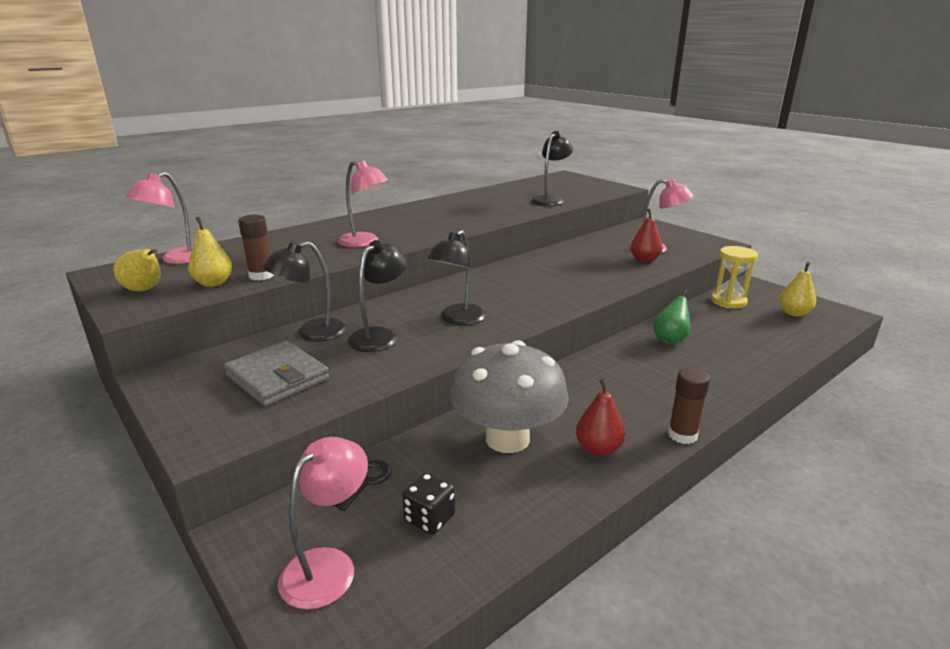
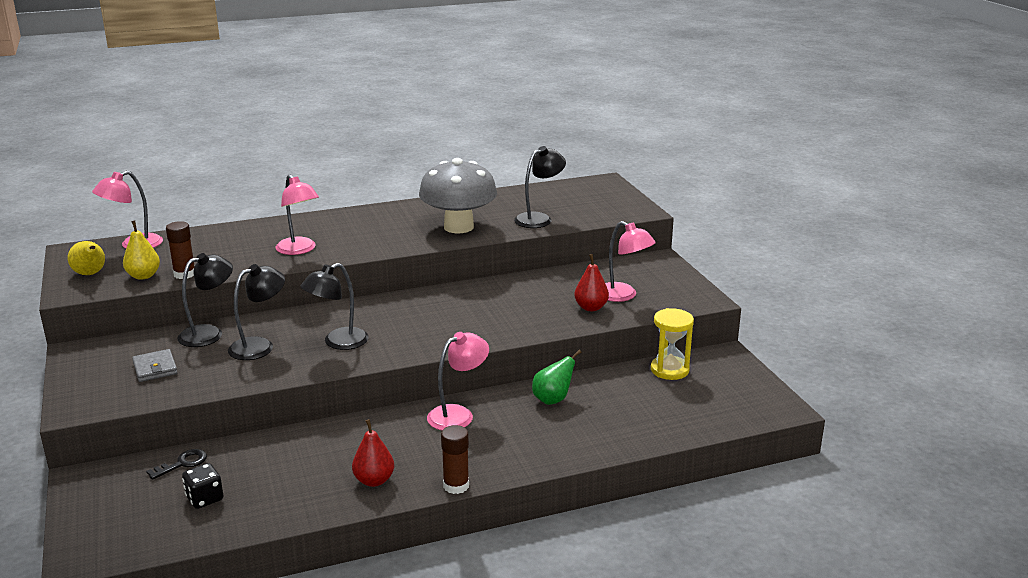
camera: 20 degrees right, 0 degrees up
(277, 377) = (155, 368): grey wallet -> grey wallet, size x0.63
(311, 333) = (209, 333): black lamp -> black lamp turned 150 degrees clockwise
(328, 566) = (118, 511): pink lamp -> pink lamp (458, 414)
(507, 439) = (312, 456): grey mushroom -> grey mushroom (458, 227)
(794, 313) = (724, 397): yellow pear -> none

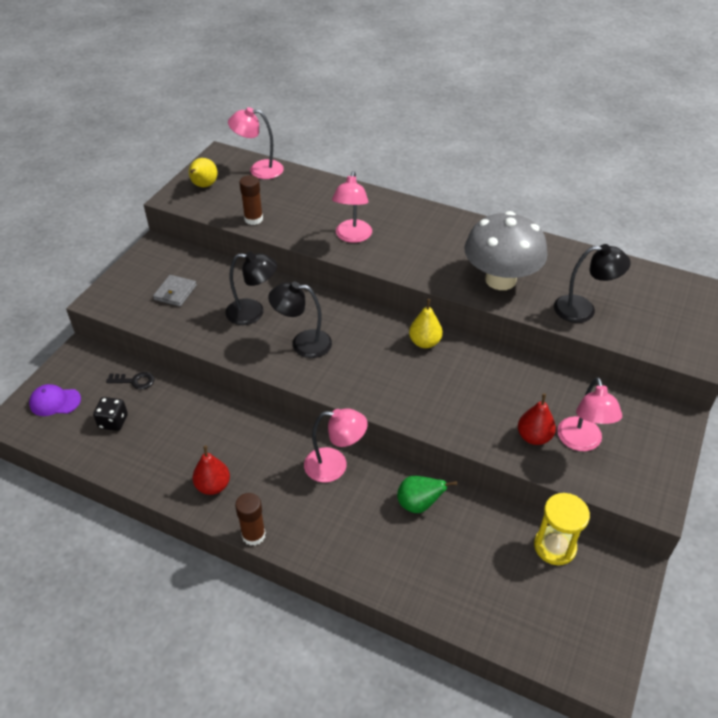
camera: 45 degrees right, 20 degrees up
(111, 521) = (55, 402): none -> purple cap
(143, 276) = (229, 206): yellow pear -> yellow pear (425, 342)
(209, 333) = (239, 279): black lamp -> none

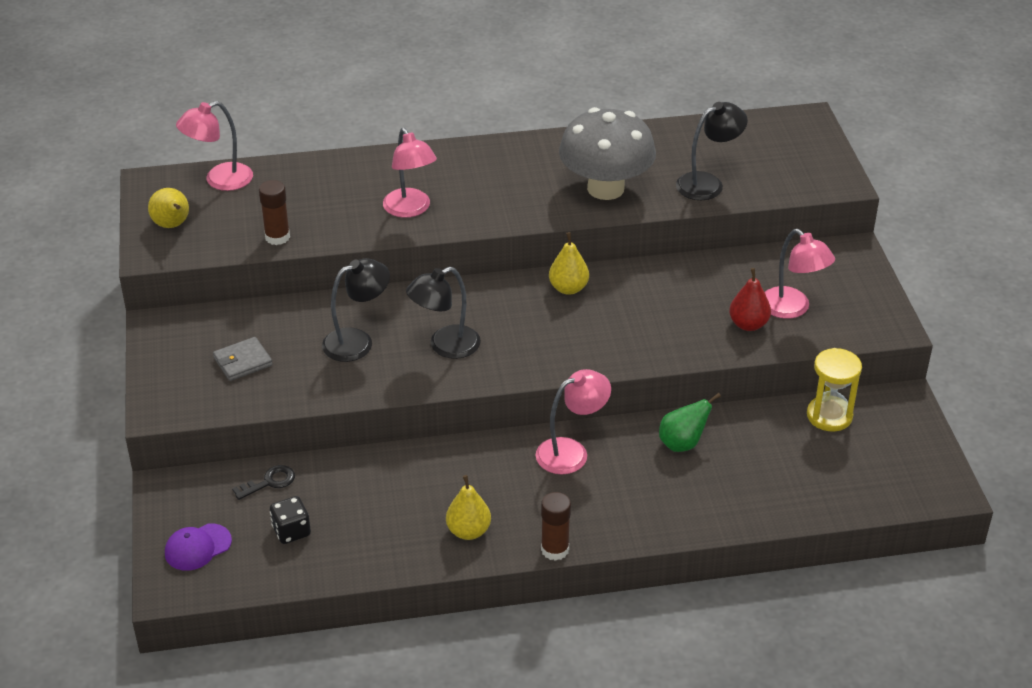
camera: 35 degrees left, 5 degrees down
(175, 292) = (243, 361): grey wallet -> grey wallet turned 75 degrees clockwise
(213, 486) = (468, 531): red pear -> yellow pear

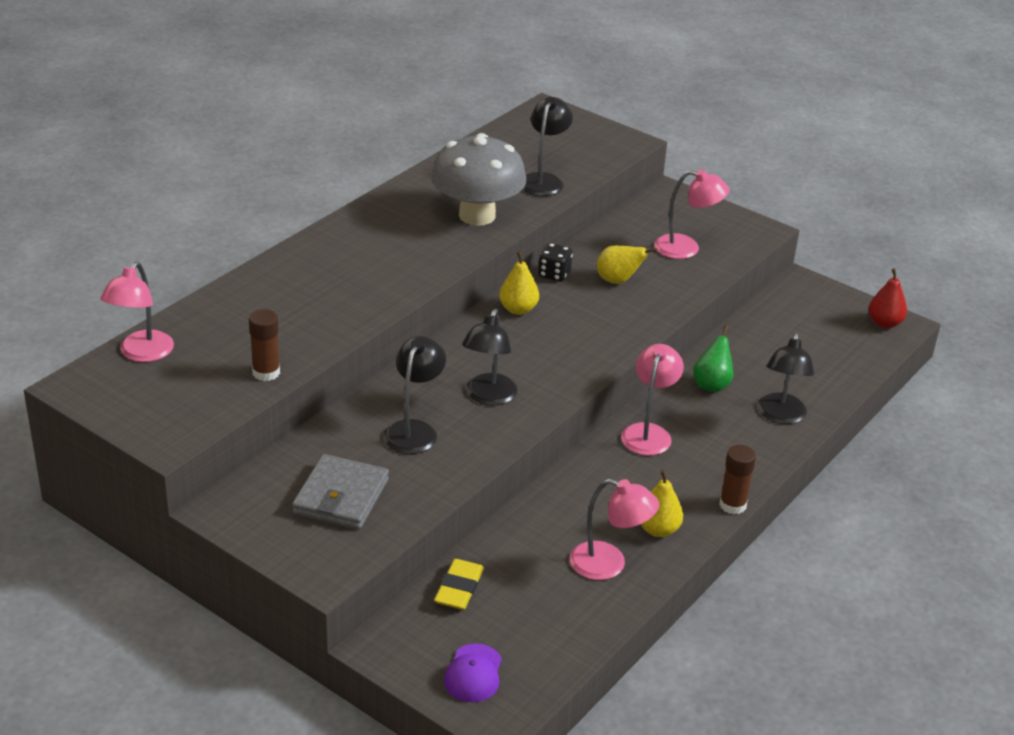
camera: 45 degrees left, 5 degrees down
(172, 225) = (152, 410): yellow pear -> yellow pear (618, 281)
(243, 361) = (341, 497): grey wallet -> grey wallet, size x1.58
(269, 482) = (459, 588): black key -> yellow eraser
(291, 531) = (530, 613): black dice -> black dice (554, 274)
(410, 209) = (348, 299): pink lamp -> pink lamp (609, 564)
(705, 504) = (780, 416): none -> black lamp
(748, 324) = (674, 272): red pear -> red pear (884, 323)
(829, 416) = (773, 316): yellow hourglass -> none

